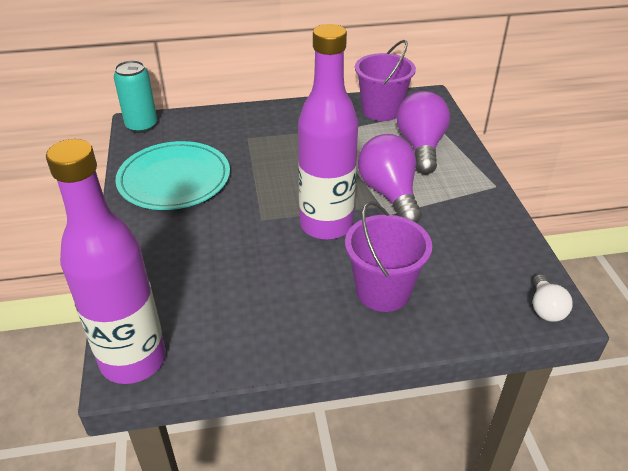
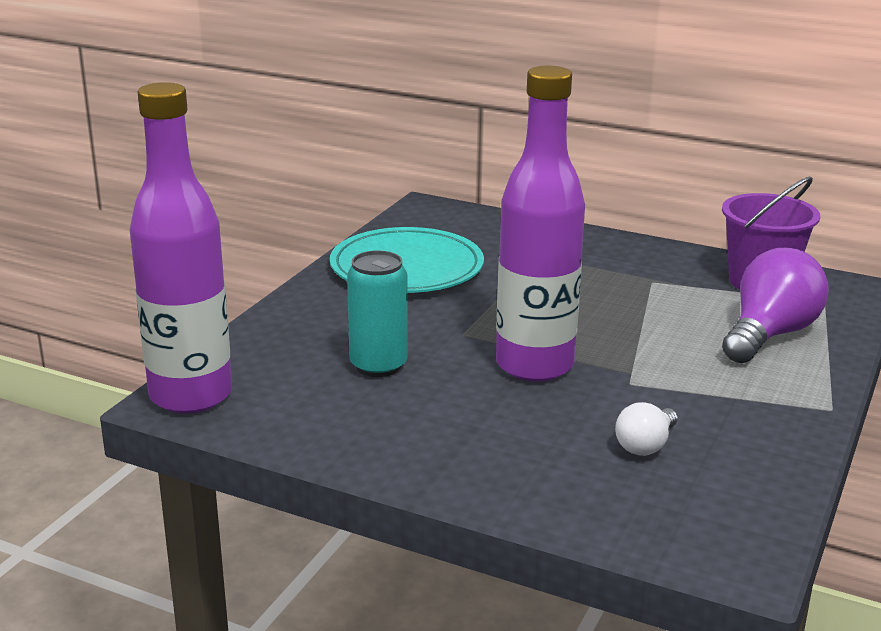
camera: 35 degrees right, 15 degrees down
(141, 126) = (428, 210): turquoise can -> turquoise can (378, 365)
(383, 291) = (527, 449): purple bucket -> none
(389, 194) = (658, 365): purple light bulb -> none
(545, 308) = (731, 551): white light bulb -> white light bulb (645, 445)

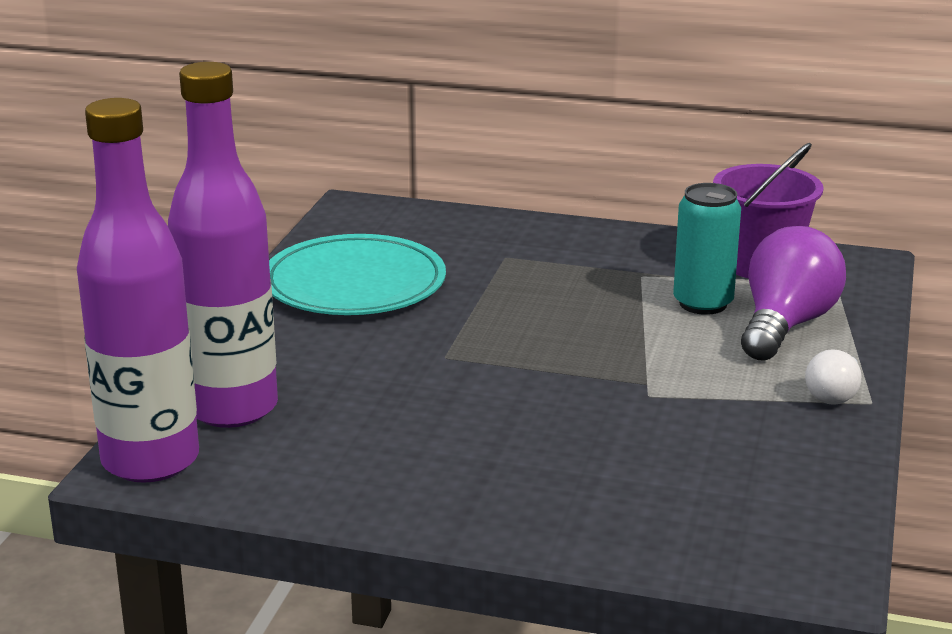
camera: 10 degrees left, 0 degrees up
(378, 365) = (359, 403): turquoise can -> turquoise can (703, 303)
(534, 365) = (537, 386): purple bottle -> purple bottle (232, 408)
(645, 445) = (684, 463): white light bulb -> white light bulb (833, 395)

